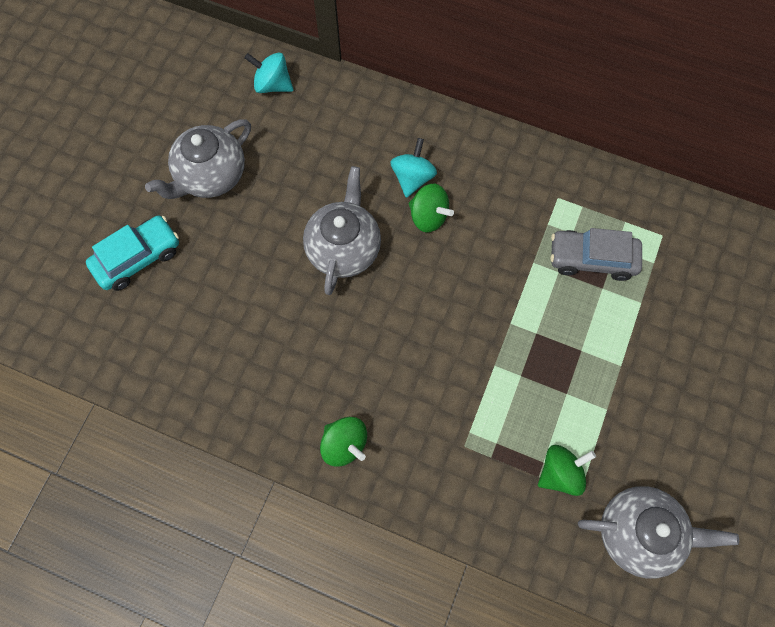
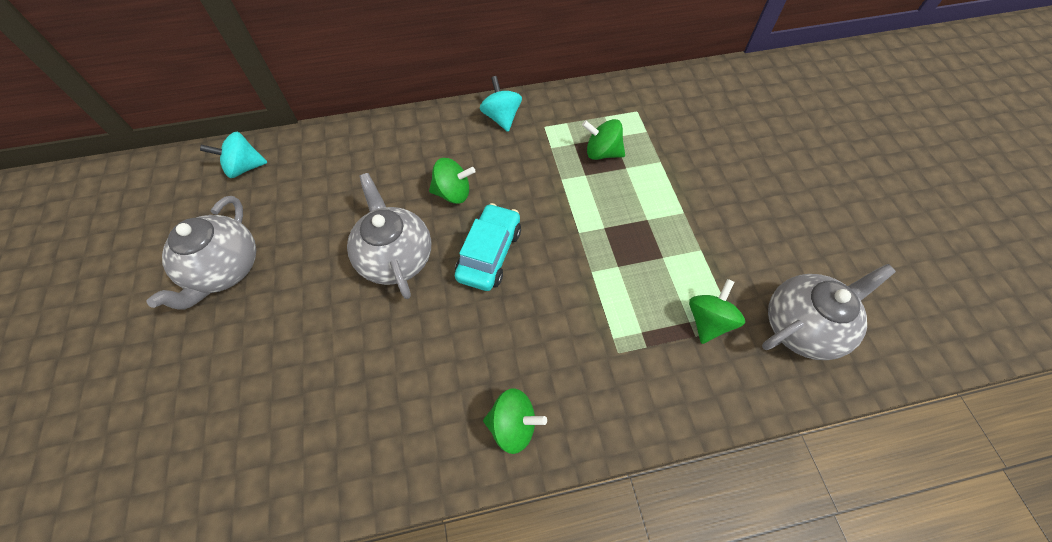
camera: 35 degrees left, 10 degrees down
(138, 258) = (185, 387): turquoise car -> turquoise car (489, 254)
(412, 178) = (419, 172): turquoise spinning top -> turquoise spinning top (501, 117)
(592, 259) = (602, 153): grey car -> green spinning top

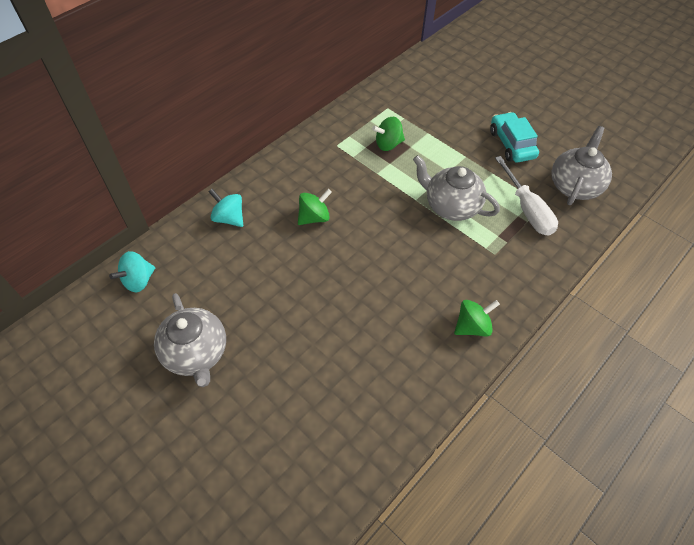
camera: 35 degrees left, 5 degrees down
(396, 257) = (313, 277): grey teapot -> grey teapot (451, 206)
(489, 254) = (372, 241): turquoise car -> turquoise car (511, 144)
(501, 117) = (302, 153): turquoise spinning top -> turquoise spinning top (229, 218)
(708, 321) = (527, 210): green spinning top -> white screwdriver

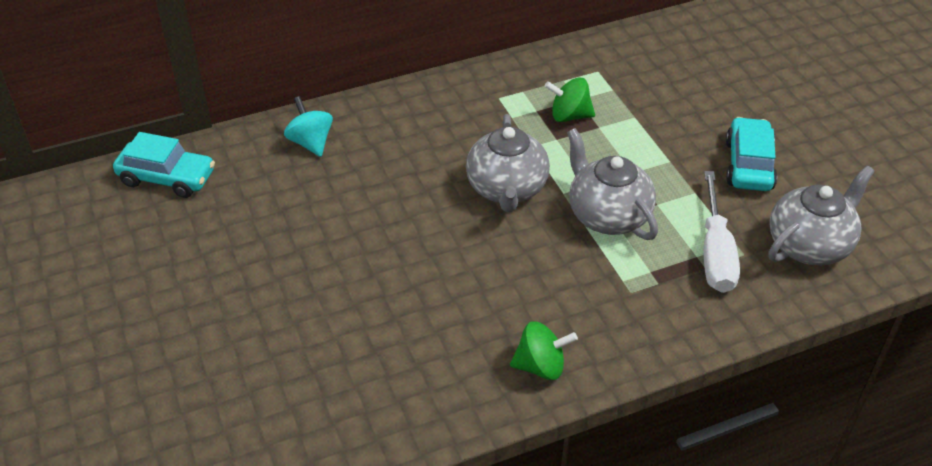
camera: 25 degrees right, 10 degrees down
(138, 281) = (167, 178): turquoise spinning top -> turquoise car
(196, 353) = (184, 276): grey teapot -> grey teapot (506, 189)
(314, 217) = (416, 173): green spinning top -> none

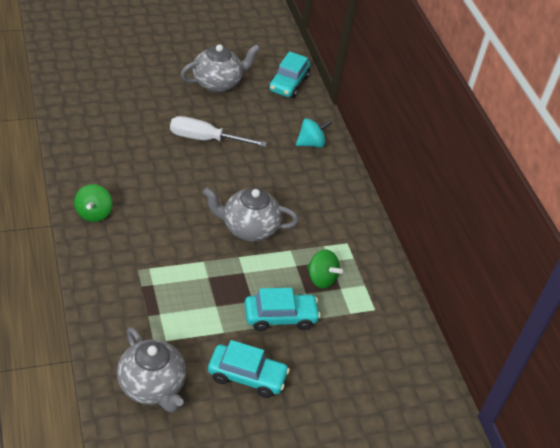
camera: 90 degrees right, 0 degrees up
(569, 116) = (321, 279): green spinning top -> green spinning top turned 120 degrees clockwise
(607, 215) = (211, 275): grey teapot -> grey teapot (217, 83)
(647, 145) = (280, 317): none -> turquoise car
(715, 253) = (159, 326): white screwdriver -> white screwdriver (205, 139)

